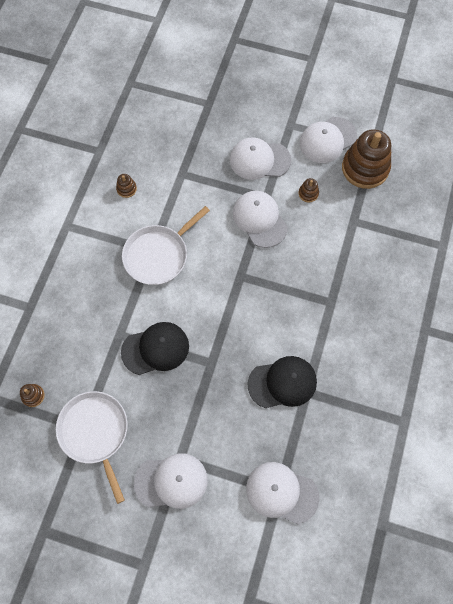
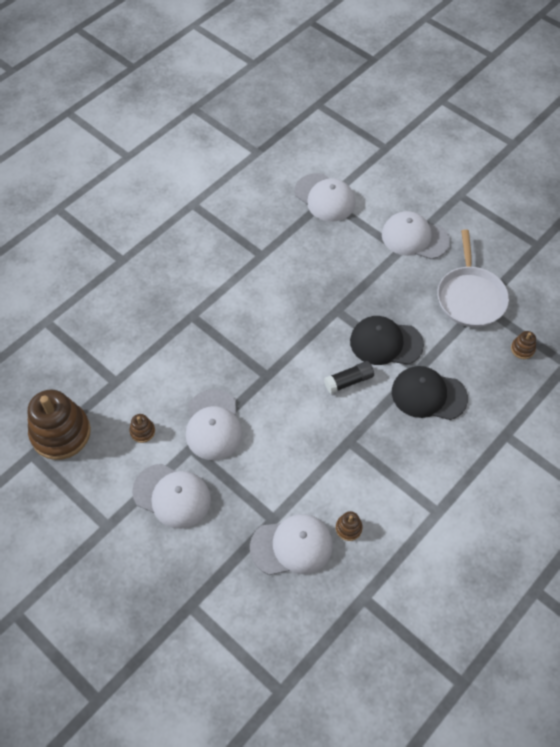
camera: 155 degrees left, 10 degrees down
(158, 255) = (344, 432): white pan -> none
(172, 299) = (348, 381): none -> black glue stick
(282, 383) = (279, 269): black cap -> black cap (428, 395)
(327, 140) = (77, 486): white cap -> white cap (292, 546)

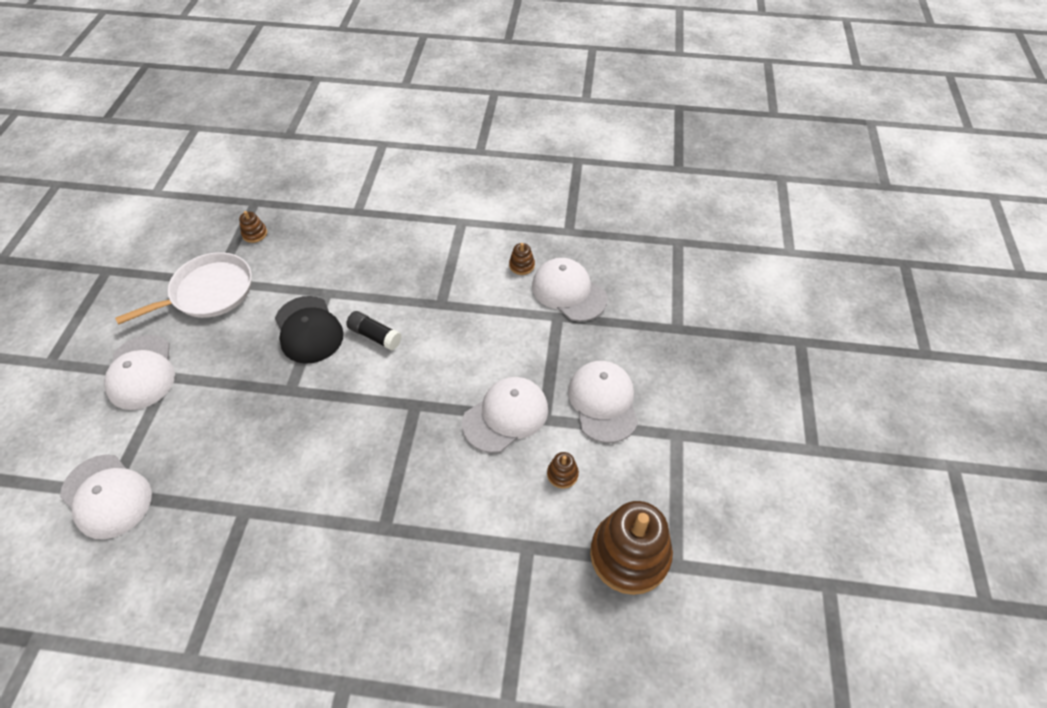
camera: 125 degrees left, 5 degrees down
(325, 198) = (107, 496): white cap -> white cap turned 120 degrees clockwise
(428, 395) = (350, 273): black cap -> none

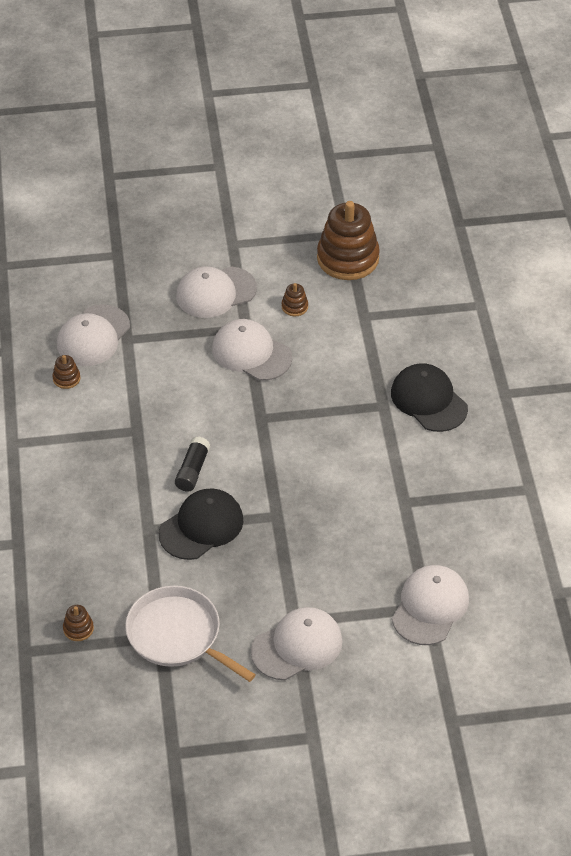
camera: 105 degrees left, 5 degrees down
(370, 582) = (428, 400): none -> black cap

